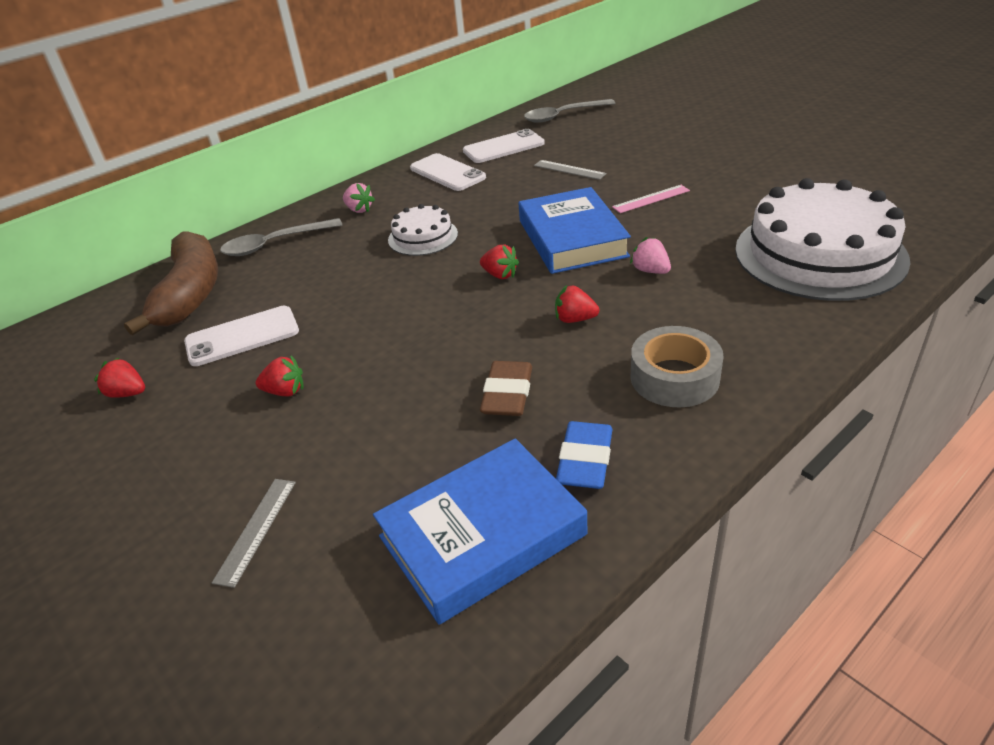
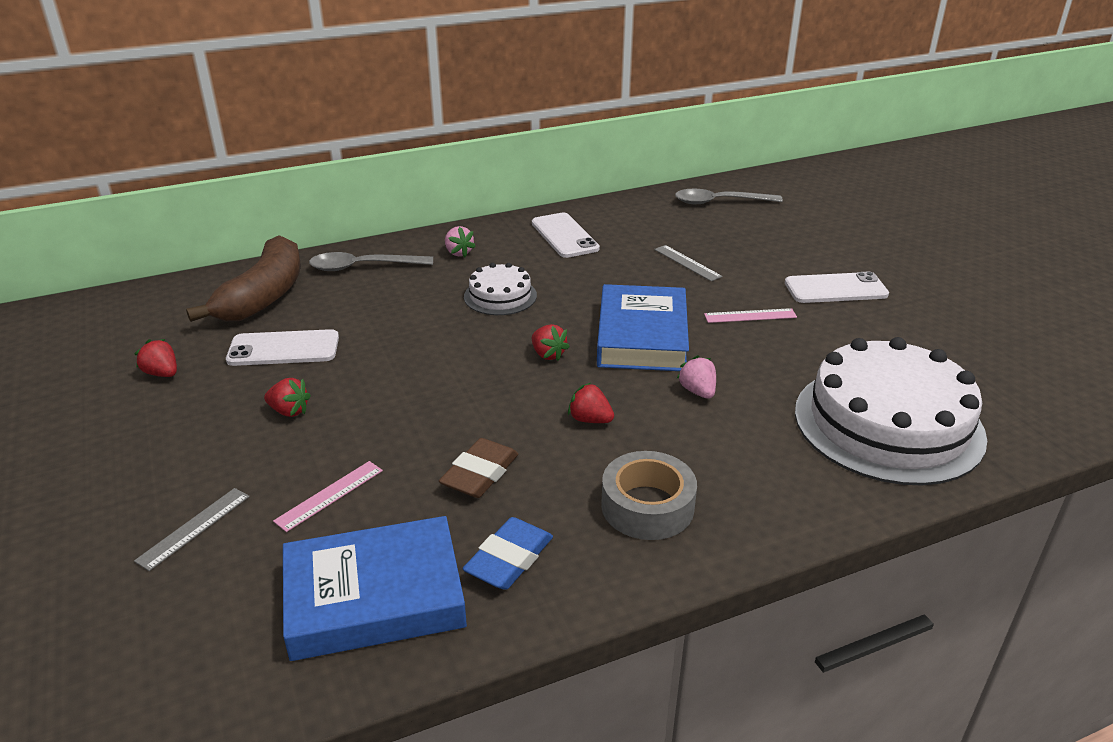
camera: 15 degrees right, 5 degrees down
(376, 456) = (329, 495): none -> pink ruler
(503, 147) = (637, 222): white phone -> white phone (835, 289)

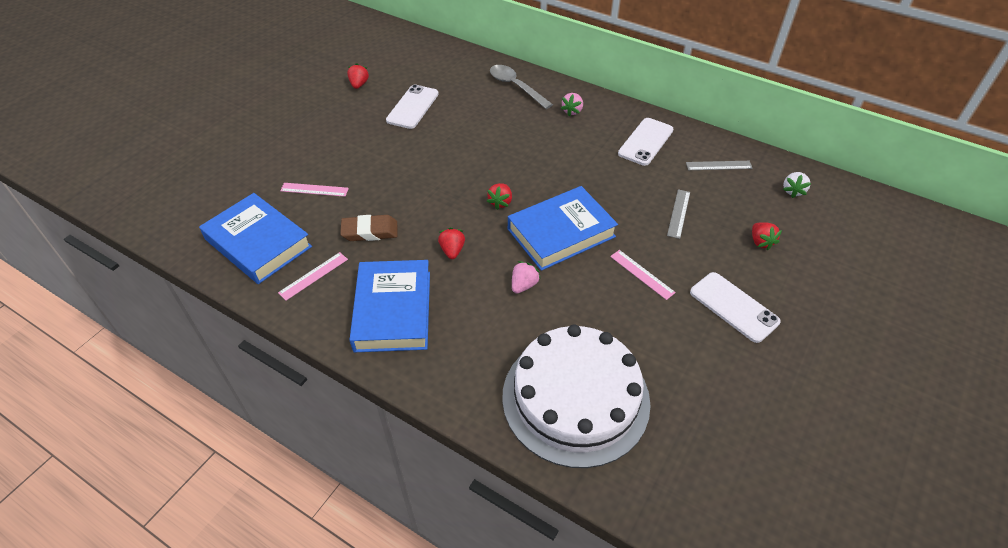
camera: 55 degrees right, 15 degrees up
(194, 528) = (264, 162): grey ruler -> grey ruler (719, 165)
(264, 296) = (452, 72): brown banana -> none
(283, 349) = (413, 107): white phone -> white phone turned 60 degrees clockwise
(289, 411) = (365, 140): red strawberry -> red strawberry (761, 242)
(500, 296) = (542, 152): white cake -> none
(509, 559) = (313, 276): blue eraser -> pink ruler
(647, 506) = (393, 310): grey tape -> blue book
(719, 202) = (793, 191): grey spoon -> white strawberry

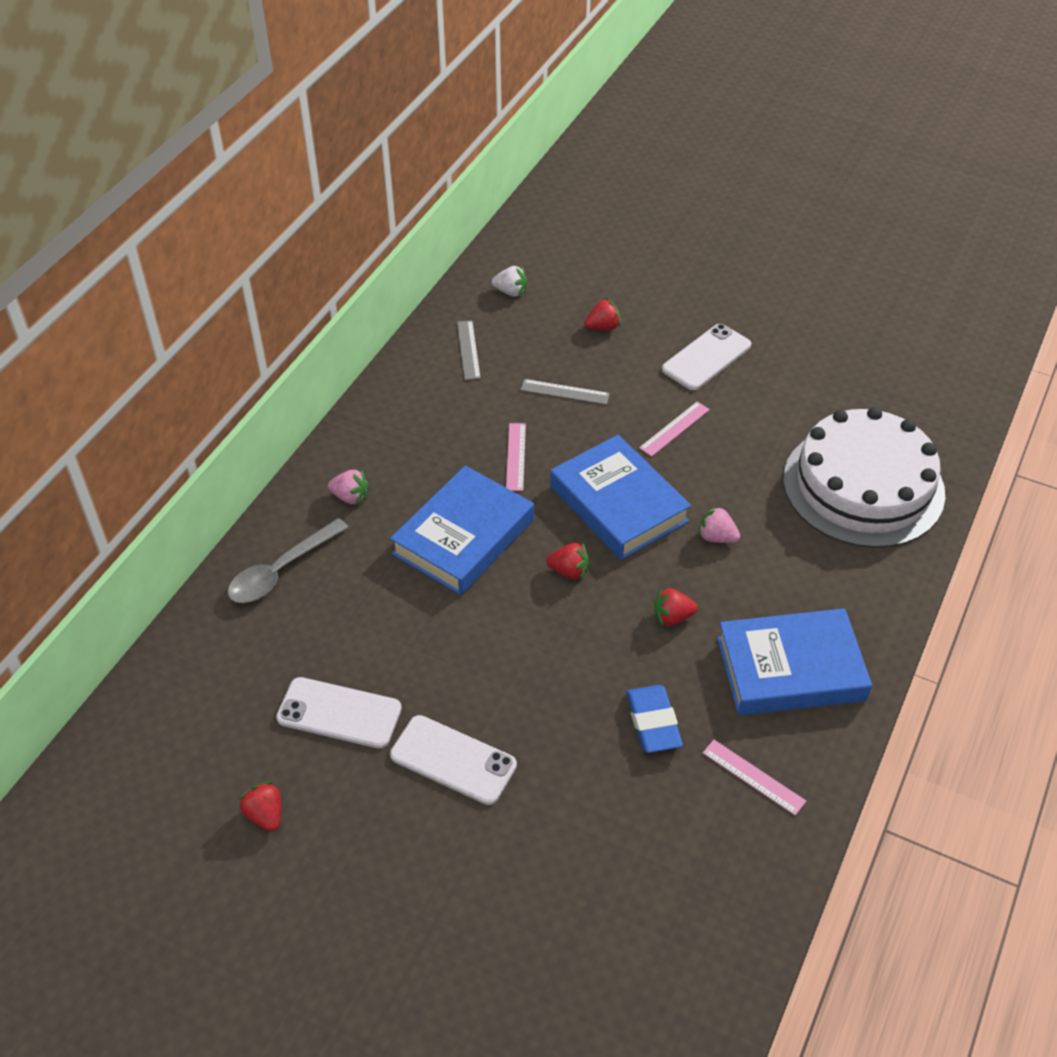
camera: 95 degrees left, 0 degrees up
(258, 243) = (704, 872): blue book -> blue book (463, 536)
(314, 190) = (571, 821): pink ruler -> pink ruler (516, 456)
(359, 84) = (265, 815): red strawberry -> red strawberry turned 60 degrees clockwise
(370, 231) = (653, 722): brown eraser -> blue eraser
(645, 142) = (422, 417): white phone -> white phone (453, 760)

